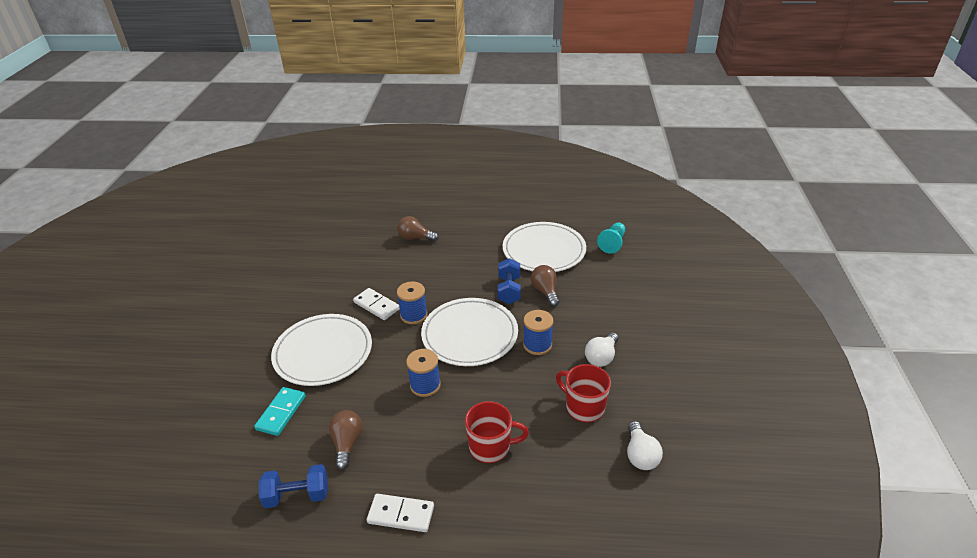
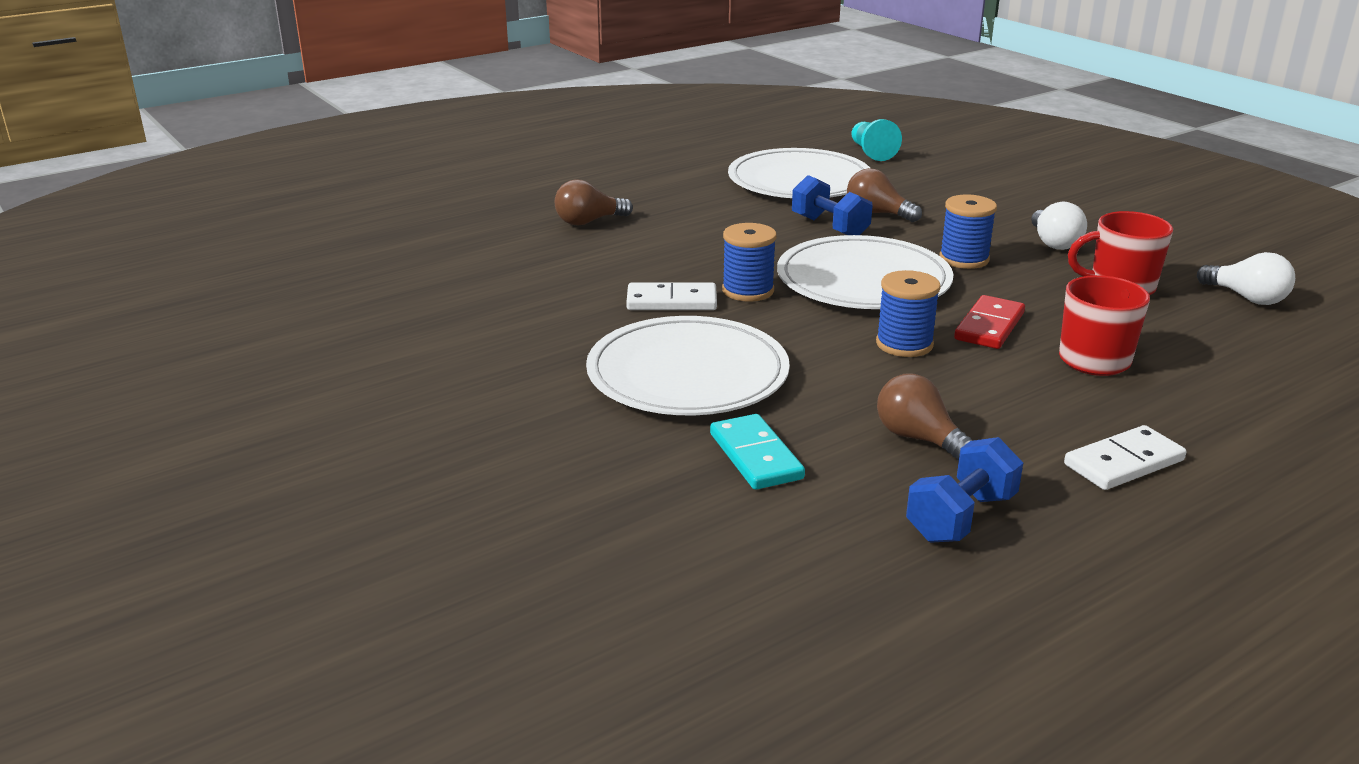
camera: 40 degrees left, 10 degrees down
(478, 396) = (989, 326): none -> red domino

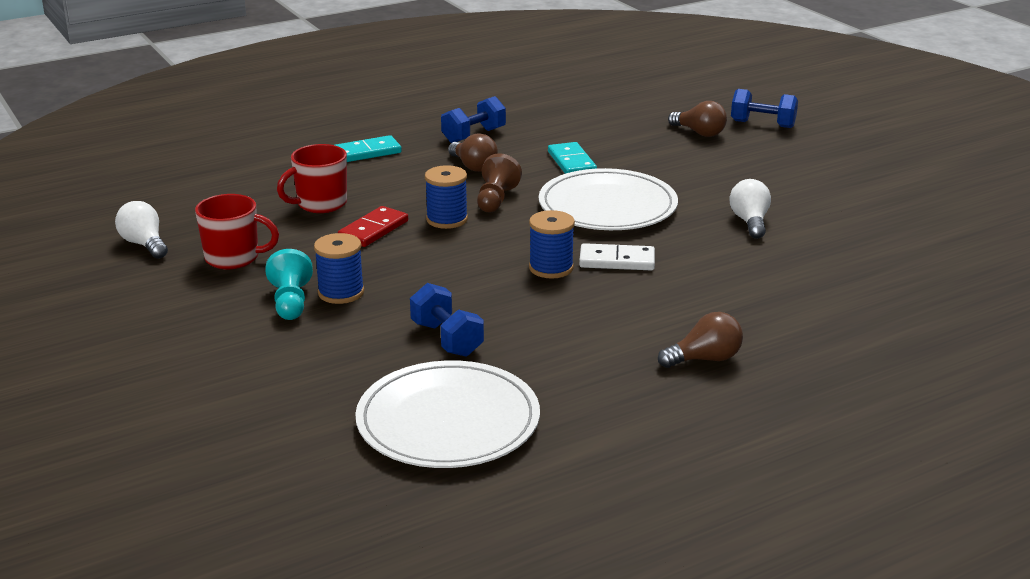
camera: 175 degrees left, 0 degrees up
(363, 588) = (762, 124): none -> blue dumbbell
(852, 377) = (496, 199): none -> brown pawn
(863, 280) = (447, 274): white plate -> none
(871, 152) = (318, 484): turquoise pawn -> turquoise pawn (291, 302)
(877, 214) = (385, 357): brown light bulb -> brown light bulb (699, 133)
(1053, 243) = (238, 308): white light bulb -> white light bulb (750, 222)
(1124, 463) = (367, 152): white domino -> turquoise domino

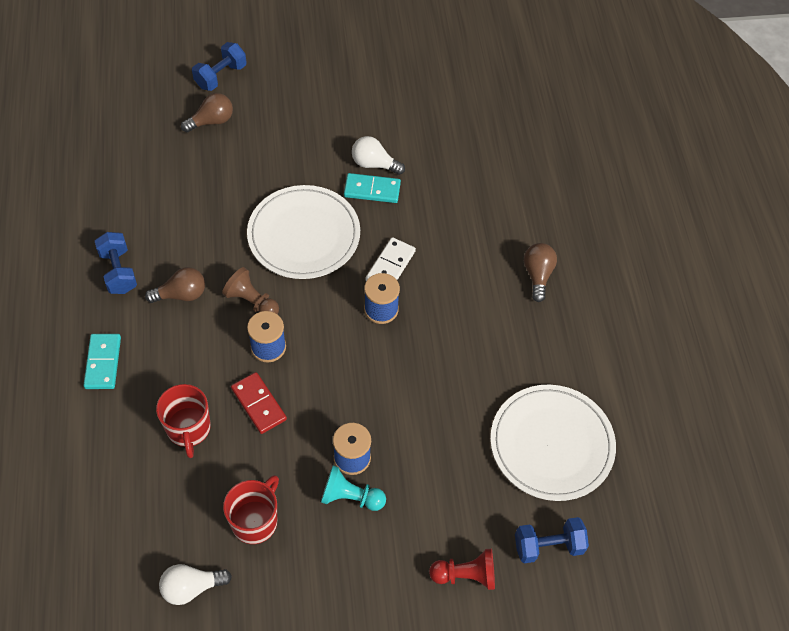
camera: 70 degrees left, 30 degrees up
(224, 395) = (465, 575): none -> red pawn
(447, 339) = (451, 410): blue dumbbell -> blue dumbbell (548, 546)
(571, 162) = (214, 225): turquoise domino -> turquoise domino (372, 190)

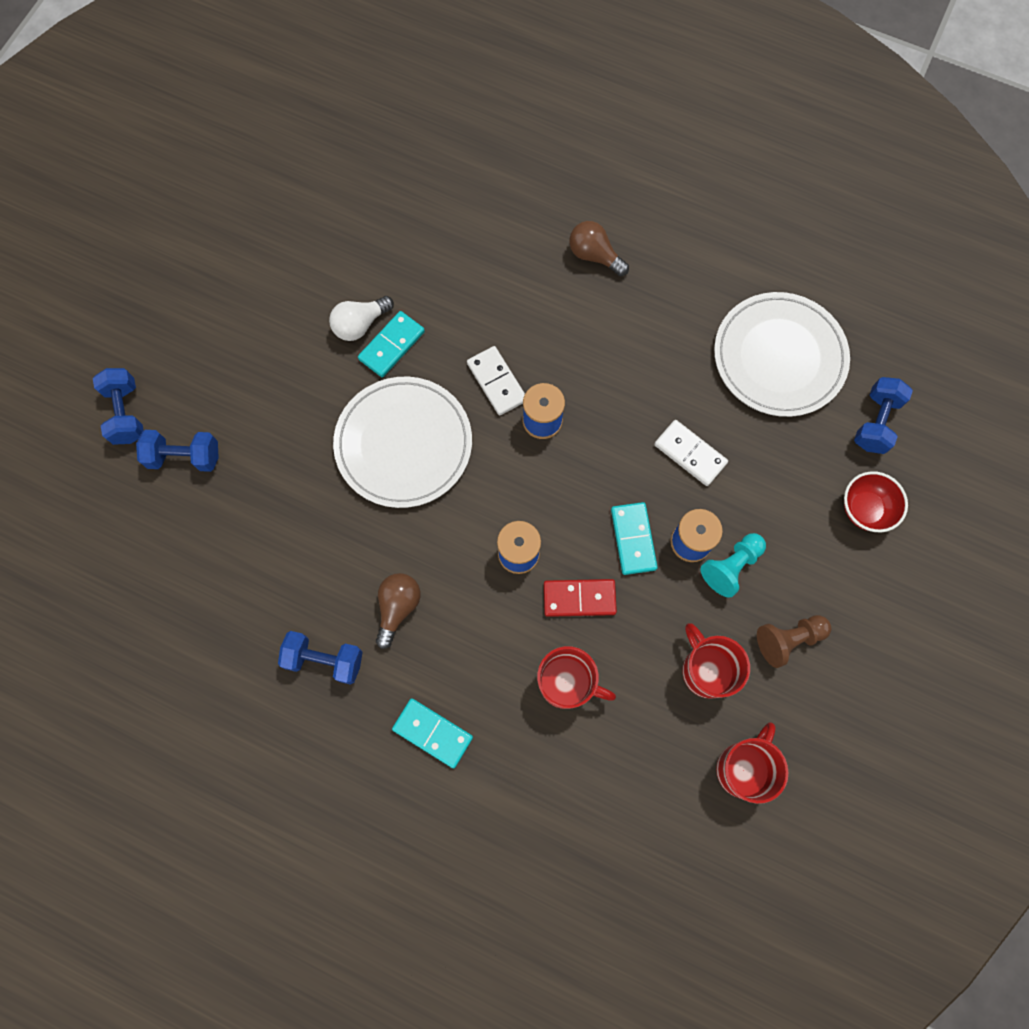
camera: 55 degrees left, 15 degrees up
(191, 587) = (743, 768): white light bulb -> red mug
(211, 121) = (184, 457): brown light bulb -> blue dumbbell
(252, 301) = (453, 540): brown pawn -> brown pawn (788, 639)
(328, 417) = (633, 539): none -> turquoise domino
(423, 421) = (690, 454): none -> white domino
(465, 575) = (865, 509): red pawn -> red bowl

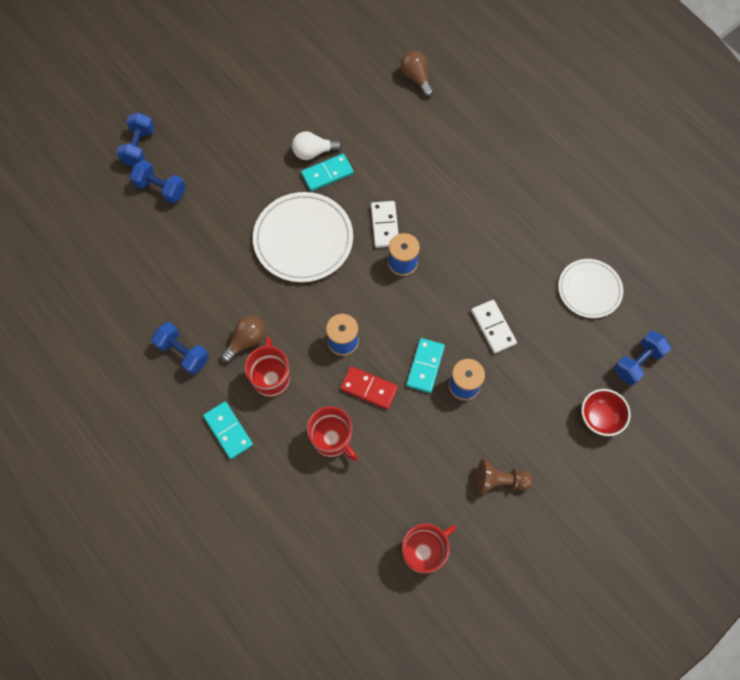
camera: 25 degrees right, 5 degrees down
(594, 255) = (493, 170): brown light bulb -> brown light bulb (416, 78)
(706, 670) = (432, 474): red mug -> red mug (271, 378)
(731, 566) = (484, 414): turquoise pawn -> none
(779, 357) = (589, 289): white plate -> white plate, size x0.63

